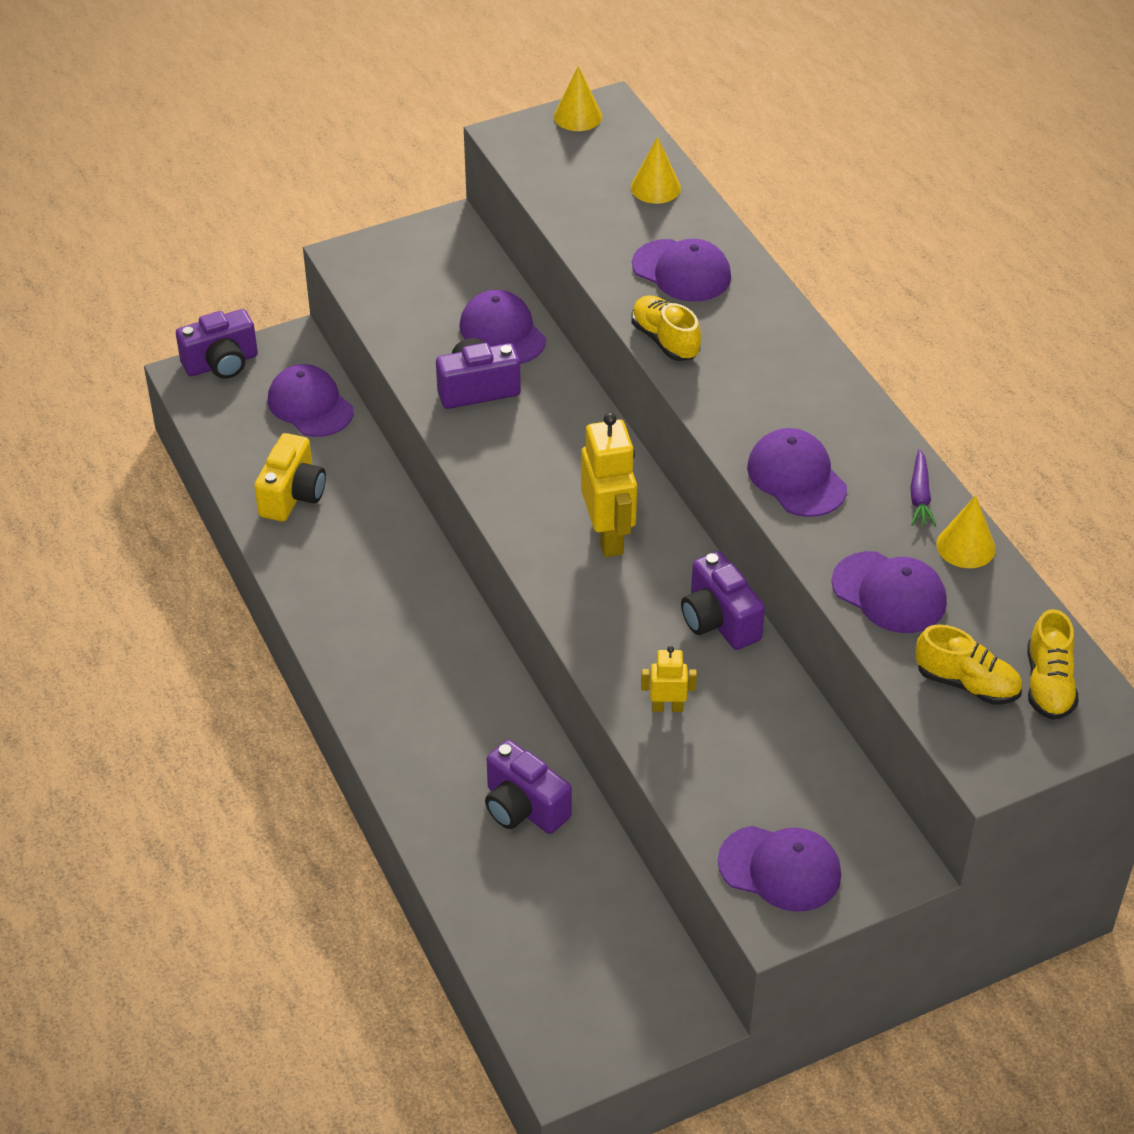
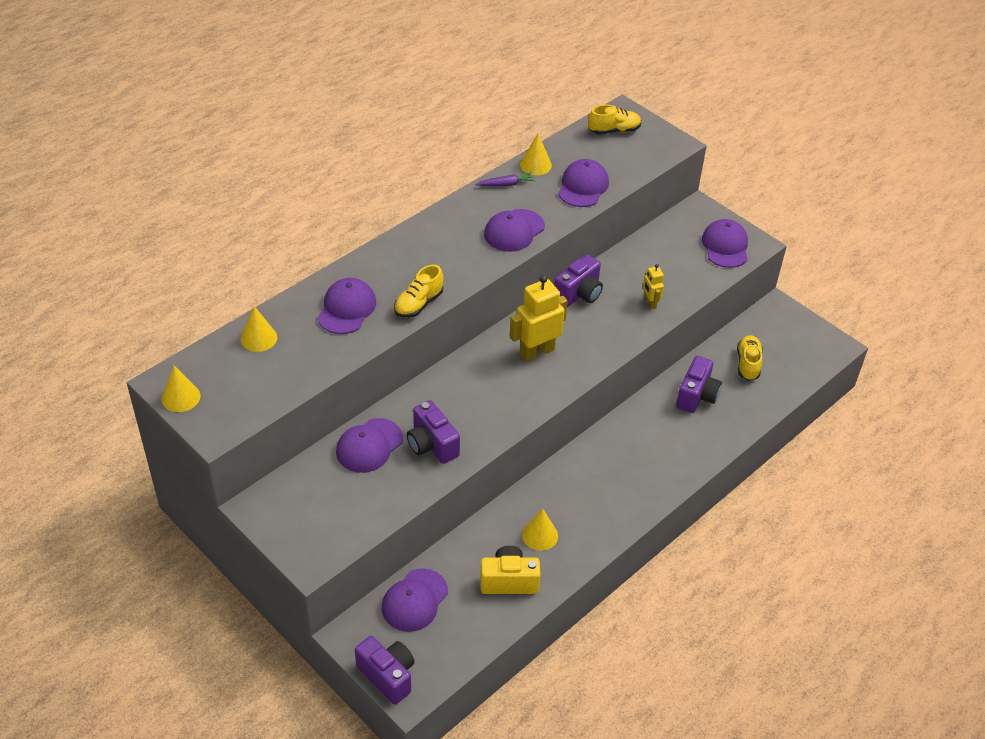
camera: 110 degrees left, 0 degrees up
(347, 543) = (540, 535): none -> yellow cone
(967, 684) = (629, 155): yellow shoe -> yellow shoe (748, 364)

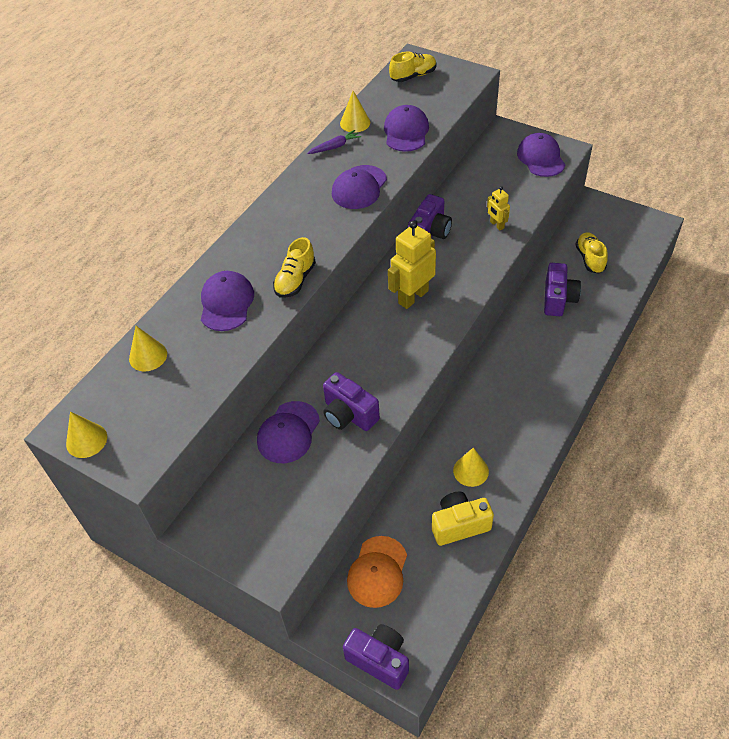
camera: 10 degrees left, 5 degrees up
(414, 600) = (377, 572): purple cap -> orange cap

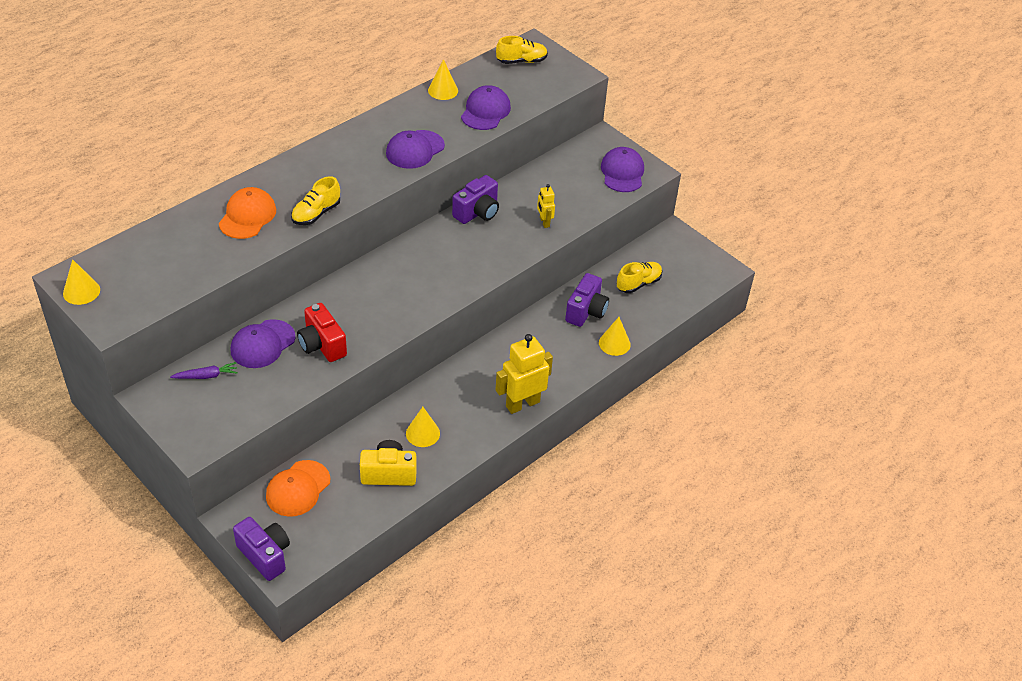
camera: 10 degrees right, 5 degrees down
(148, 356) = (161, 240): yellow cone -> yellow cone (614, 343)
(226, 303) = (247, 216): purple cap -> orange cap
(335, 147) = (412, 107): purple carrot -> purple carrot (206, 376)
(349, 415) = (322, 345): purple camera -> red camera
(413, 297) = (431, 263): yellow robot -> yellow robot (522, 404)
(590, 259) = (638, 283): yellow shoe -> yellow shoe turned 45 degrees clockwise

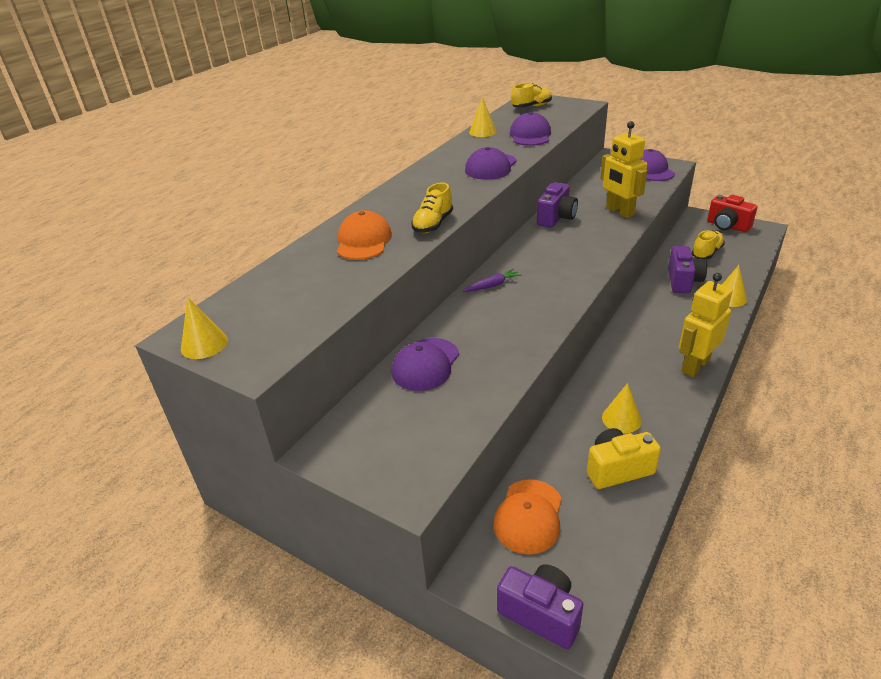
camera: 10 degrees left, 10 degrees down
(206, 376) = (379, 411): purple carrot -> purple carrot (492, 285)
(322, 345) = (490, 349): red camera -> red camera (727, 226)
(544, 222) = (619, 211): yellow robot -> yellow robot, size x1.93

